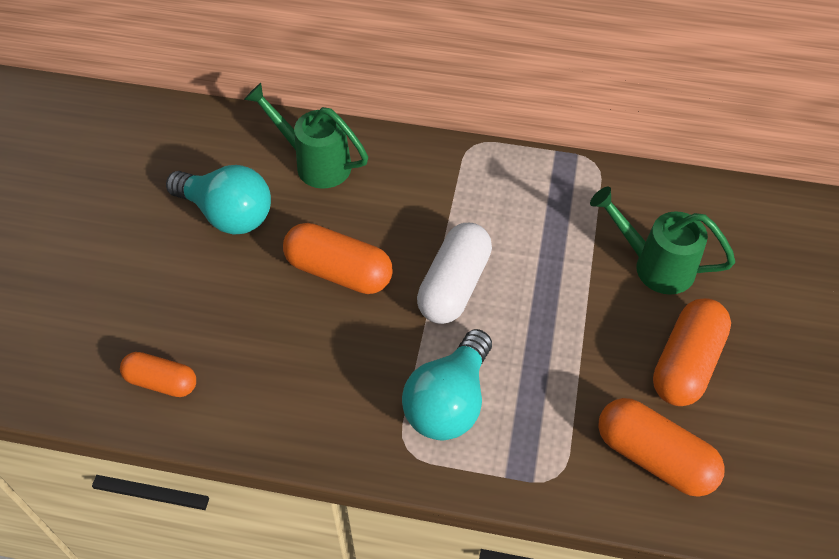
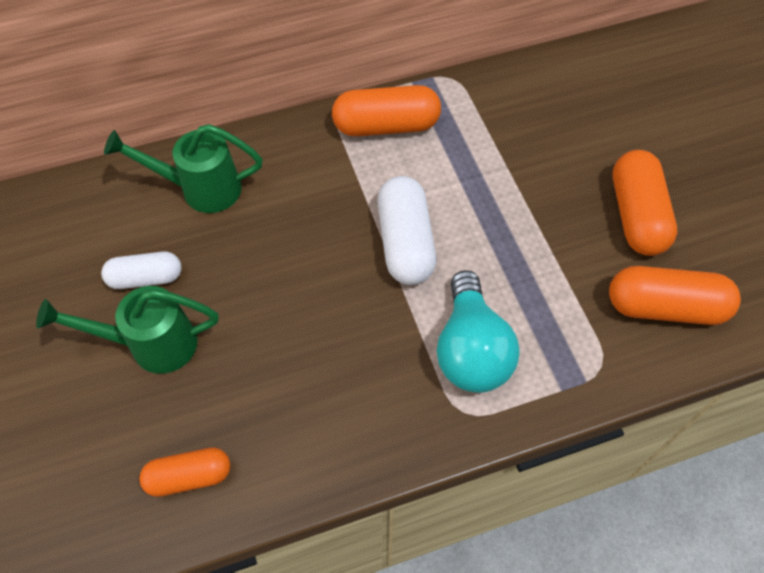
camera: 30 degrees left, 5 degrees up
(227, 214) = (146, 278): turquoise light bulb -> white capsule
(339, 272) = (292, 281): orange capsule -> orange capsule (386, 126)
(653, 265) = (557, 145): green watering can -> green watering can (151, 344)

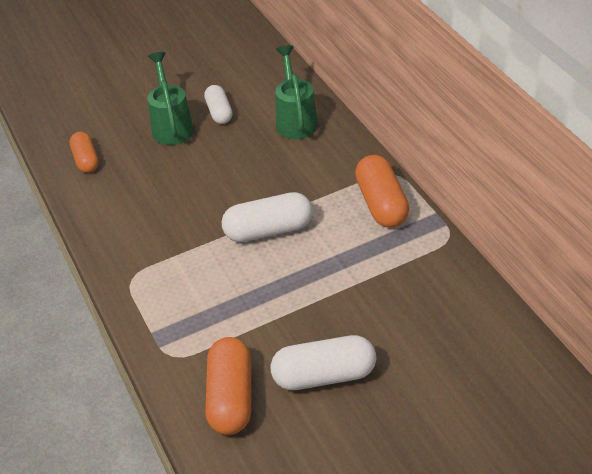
camera: 85 degrees right, 15 degrees down
(471, 349) = (180, 277): turquoise light bulb -> none
(636, 215) = (324, 375): orange capsule -> white capsule

